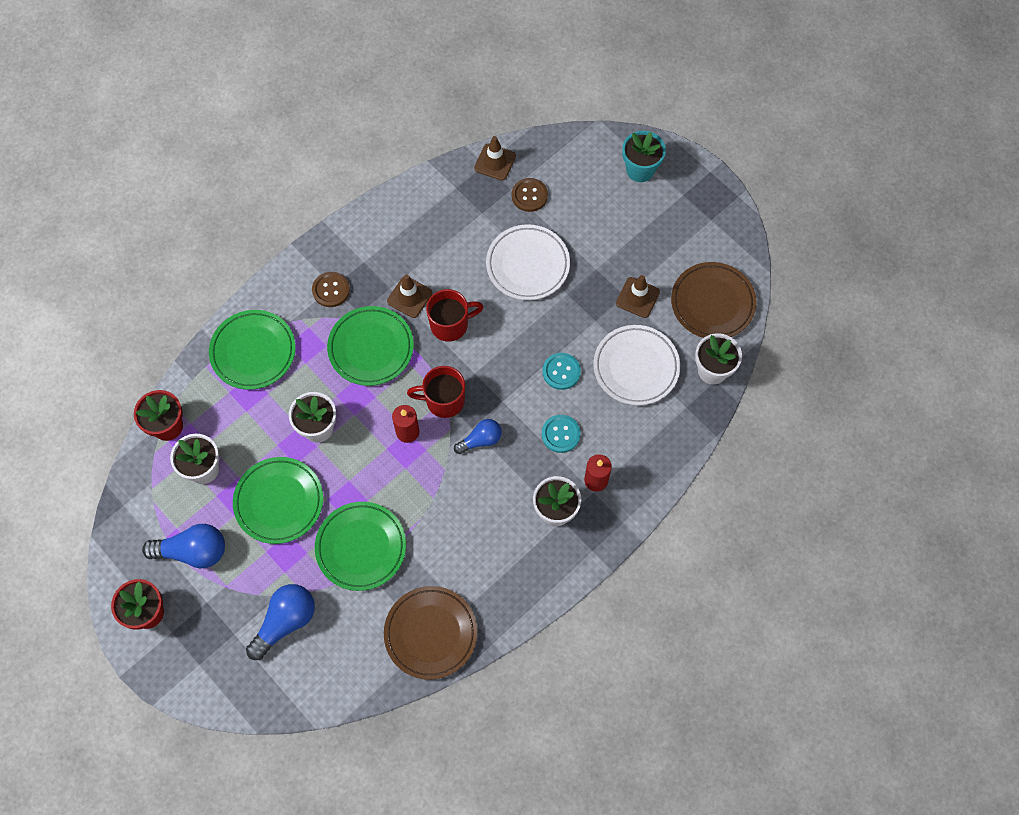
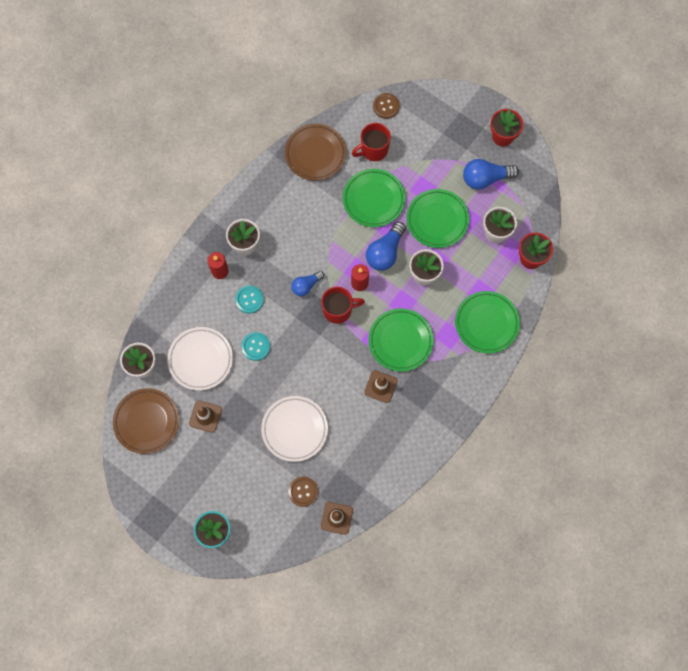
camera: 170 degrees right, 5 degrees up
(285, 622) = (411, 145): blue light bulb -> blue light bulb (385, 252)
(331, 290) = (442, 382): brown button -> brown button (386, 106)
(450, 324) = (345, 369): red mug -> red mug (373, 150)

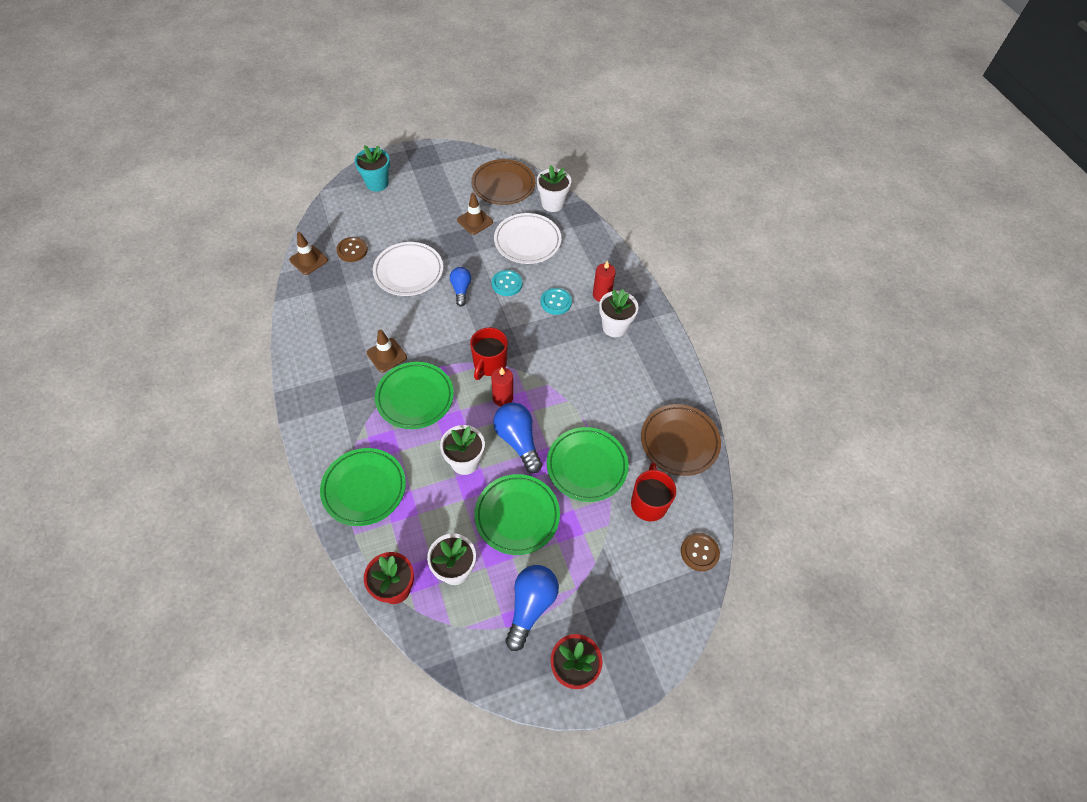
camera: 120 degrees right, 15 degrees down
(306, 286) = (535, 352): blue light bulb -> blue light bulb (461, 290)

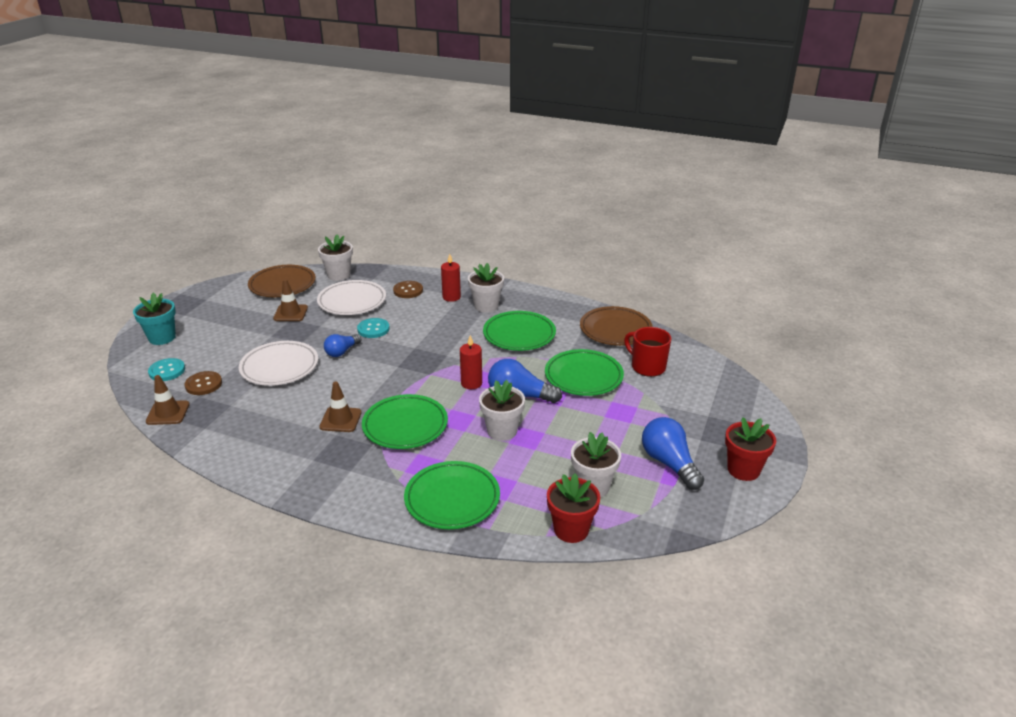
camera: 45 degrees left, 25 degrees down
(461, 290) = (342, 352): blue light bulb -> blue light bulb turned 90 degrees counterclockwise
(489, 364) = (432, 374): red mug -> none
(517, 516) = (584, 430): green plate -> green plate (519, 335)
(556, 302) = (426, 317): turquoise button -> turquoise button (167, 371)
(699, 552) = (710, 367): brown button -> brown button (408, 290)

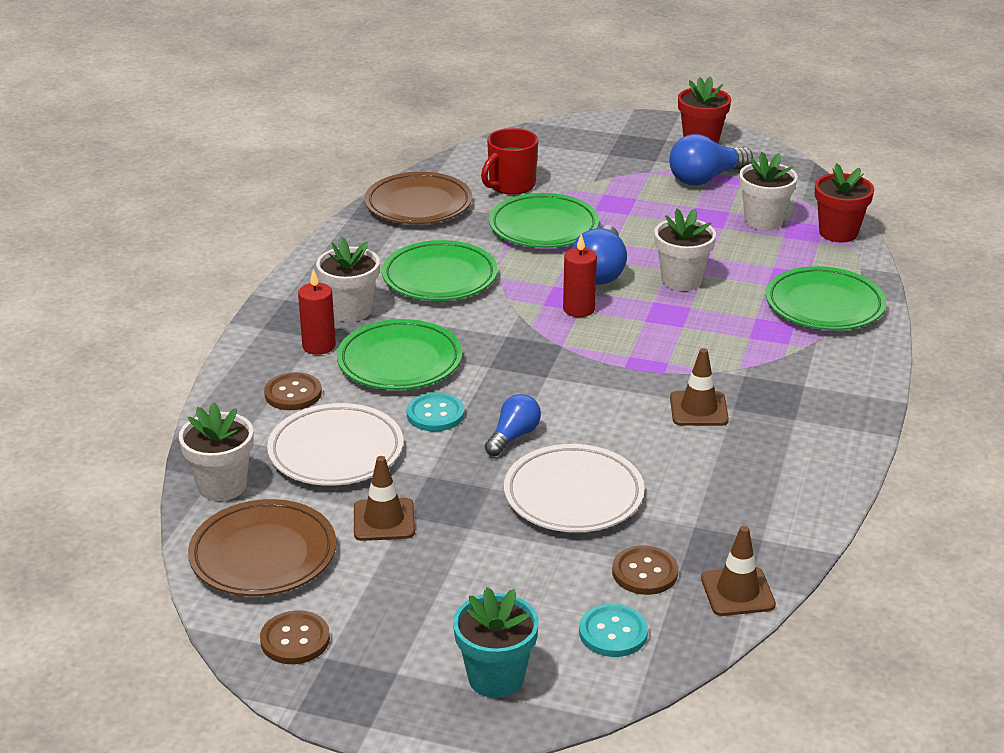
camera: 95 degrees left, 0 degrees up
(222, 292) = (295, 640): none -> brown button
(342, 352) = (513, 436): blue light bulb -> blue light bulb turned 90 degrees counterclockwise
(405, 426) = (695, 353): green plate -> green plate (400, 362)

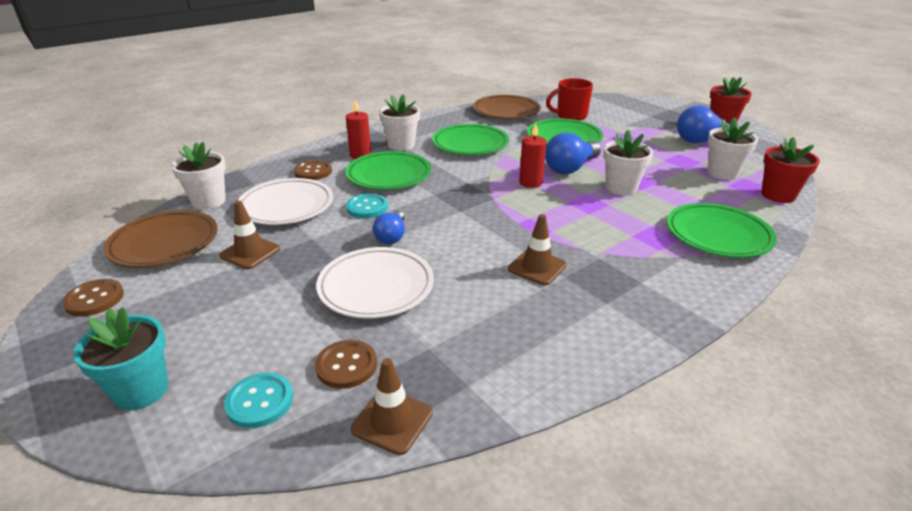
camera: 35 degrees right, 0 degrees up
(513, 436) = (392, 236): blue light bulb -> blue light bulb turned 120 degrees clockwise

